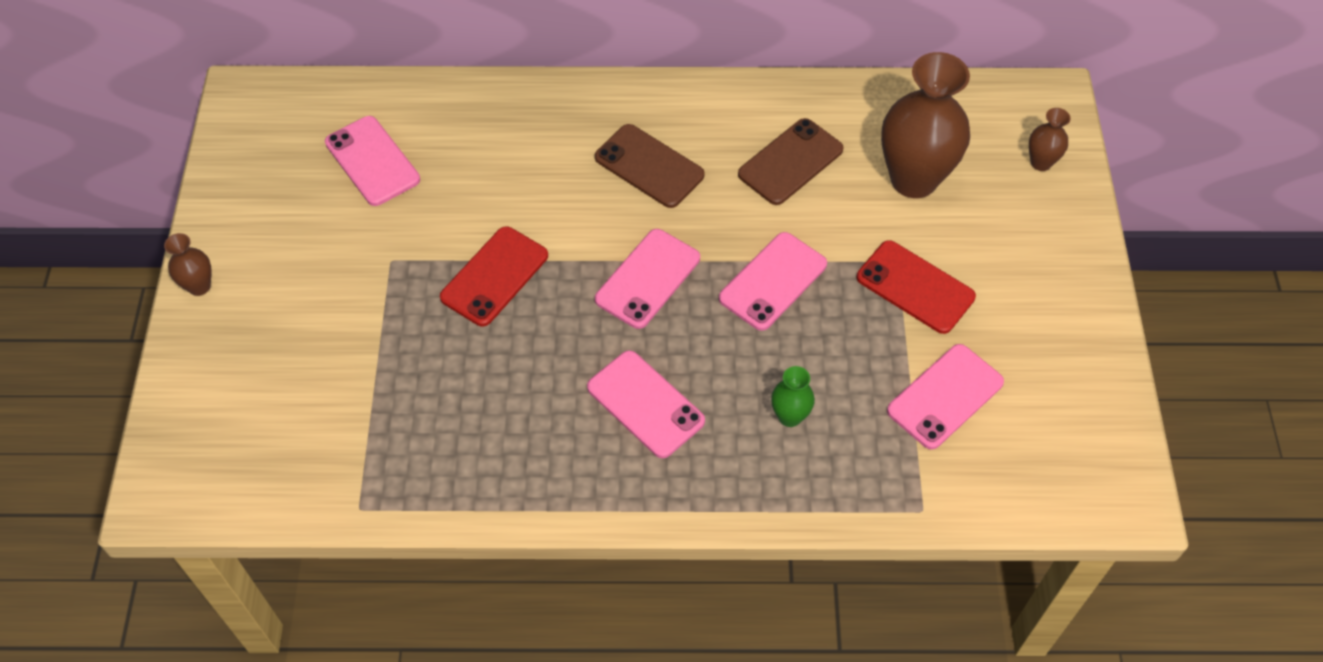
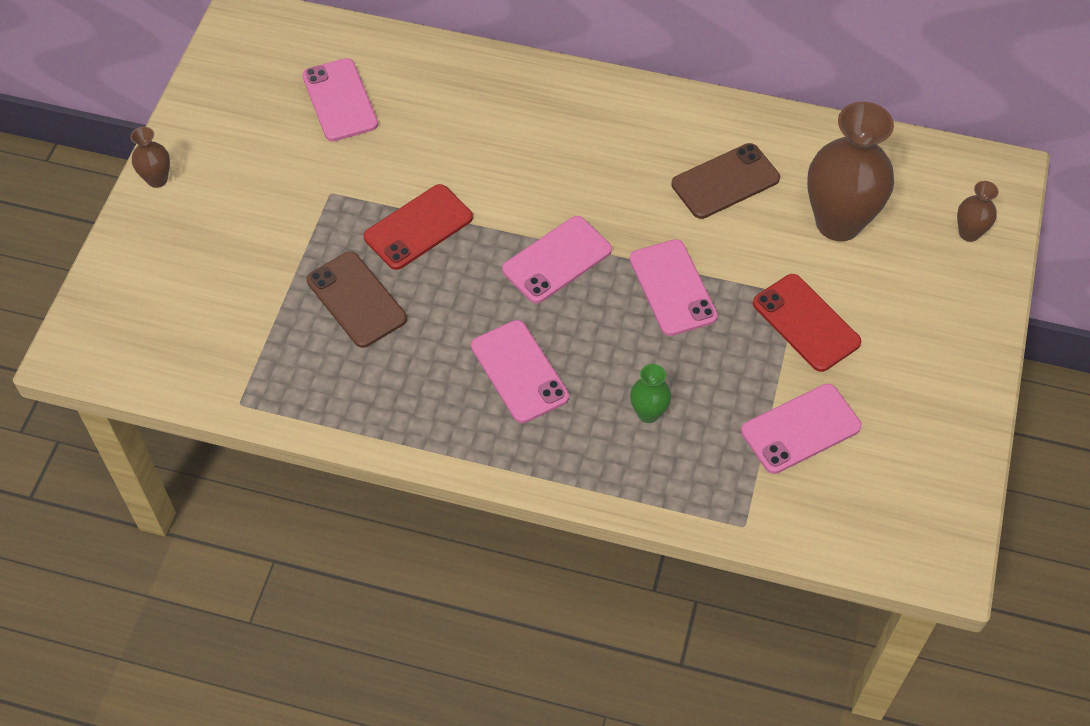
camera: 15 degrees right, 0 degrees up
(649, 166) = (590, 158): brown phone -> brown phone (356, 300)
(773, 281) = (672, 288): pink phone -> pink phone turned 75 degrees counterclockwise

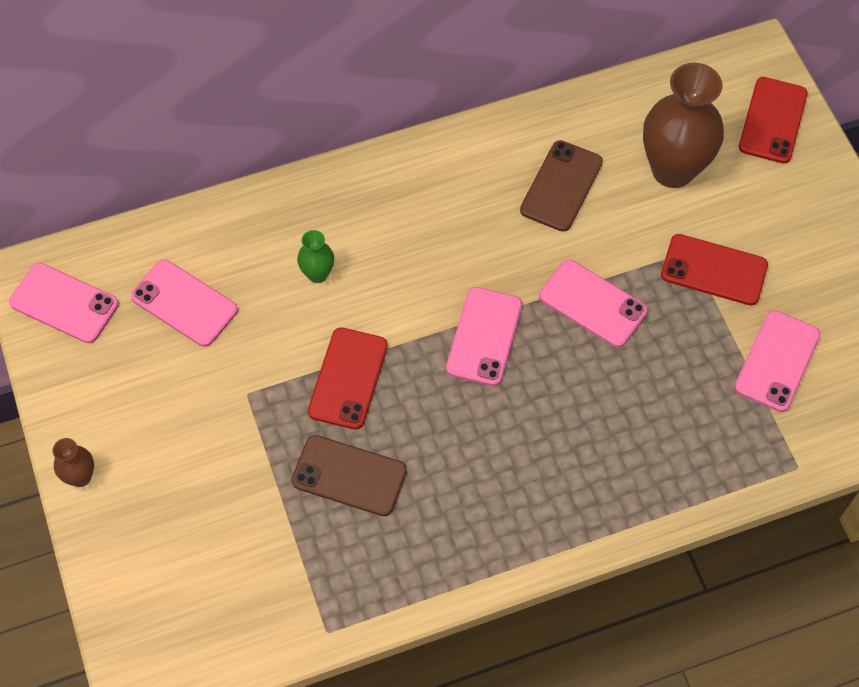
camera: 35 degrees left, 5 degrees up
(519, 372) = (532, 452): pink phone -> pink phone (64, 303)
(648, 413) = (657, 422): green vase -> green vase (317, 274)
(969, 233) = (772, 120): brown vase -> red phone

